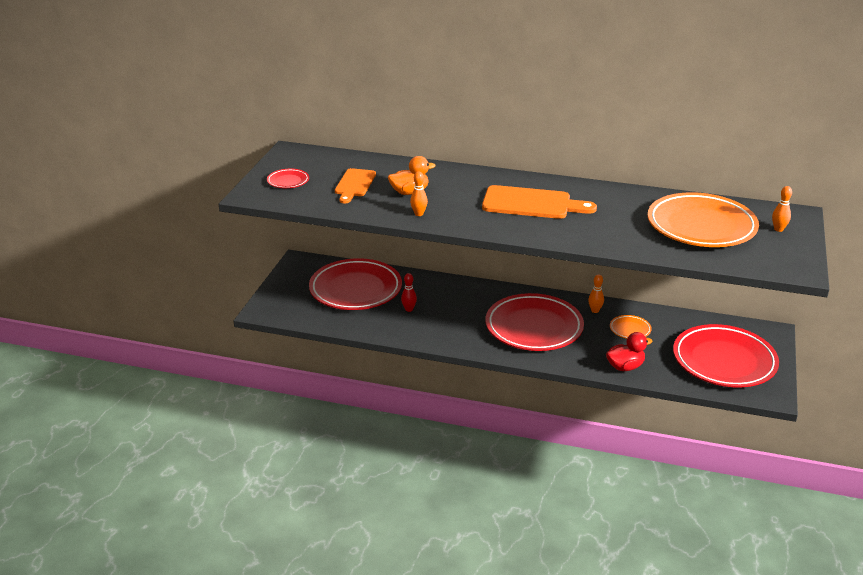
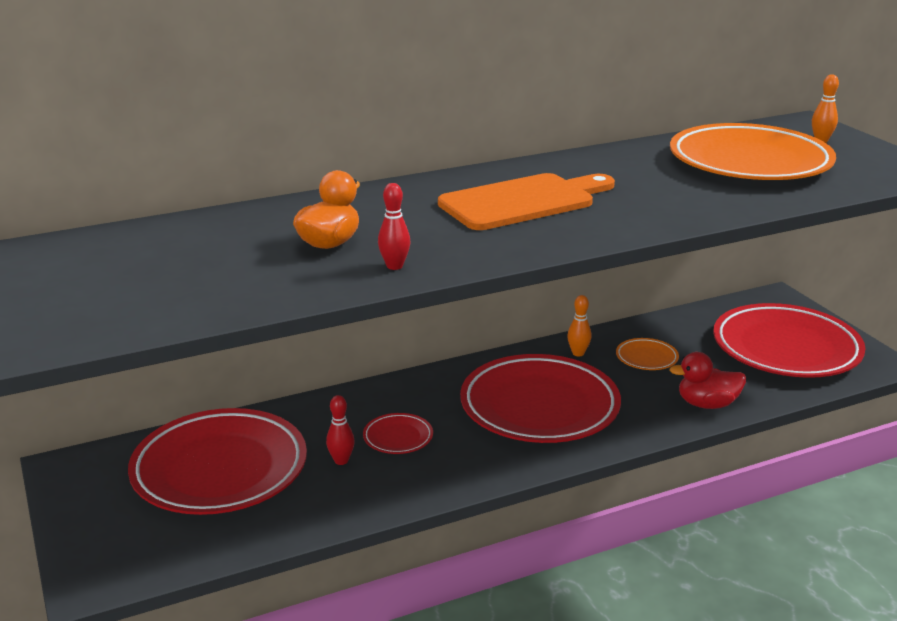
camera: 40 degrees left, 5 degrees down
(288, 181) = (88, 296): red plate -> red plate (398, 437)
(354, 184) = (221, 262): orange cutting board -> none
(419, 214) = (394, 266): orange bowling pin -> red bowling pin
(625, 367) = (707, 404): red duck -> red duck turned 120 degrees counterclockwise

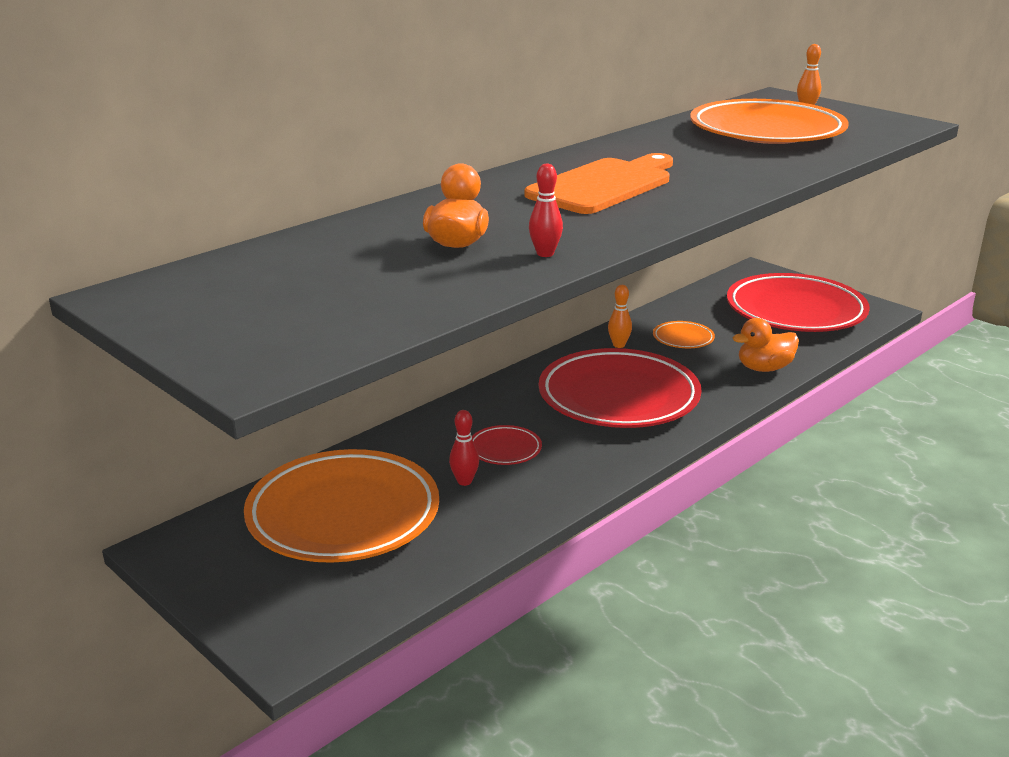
camera: 20 degrees left, 0 degrees up
(220, 469) = (343, 515): red plate -> orange plate
(707, 404) = (764, 368): red duck -> orange duck

